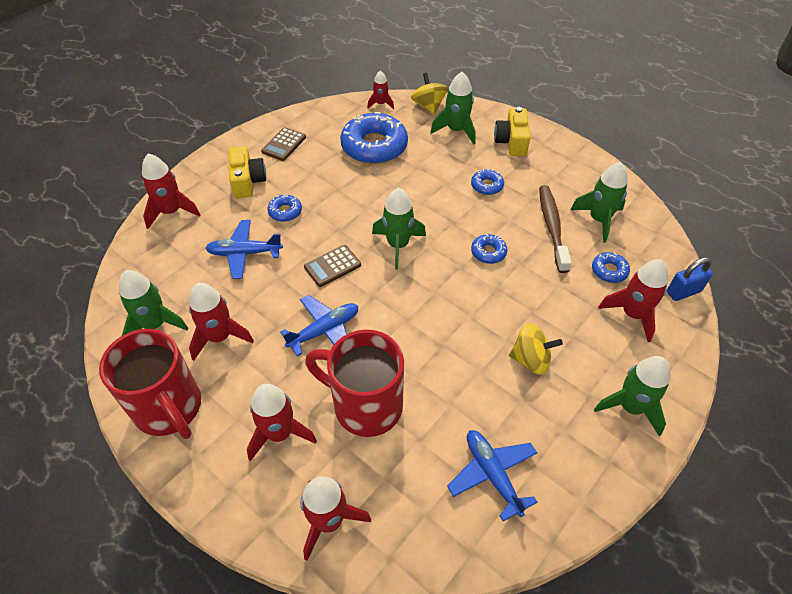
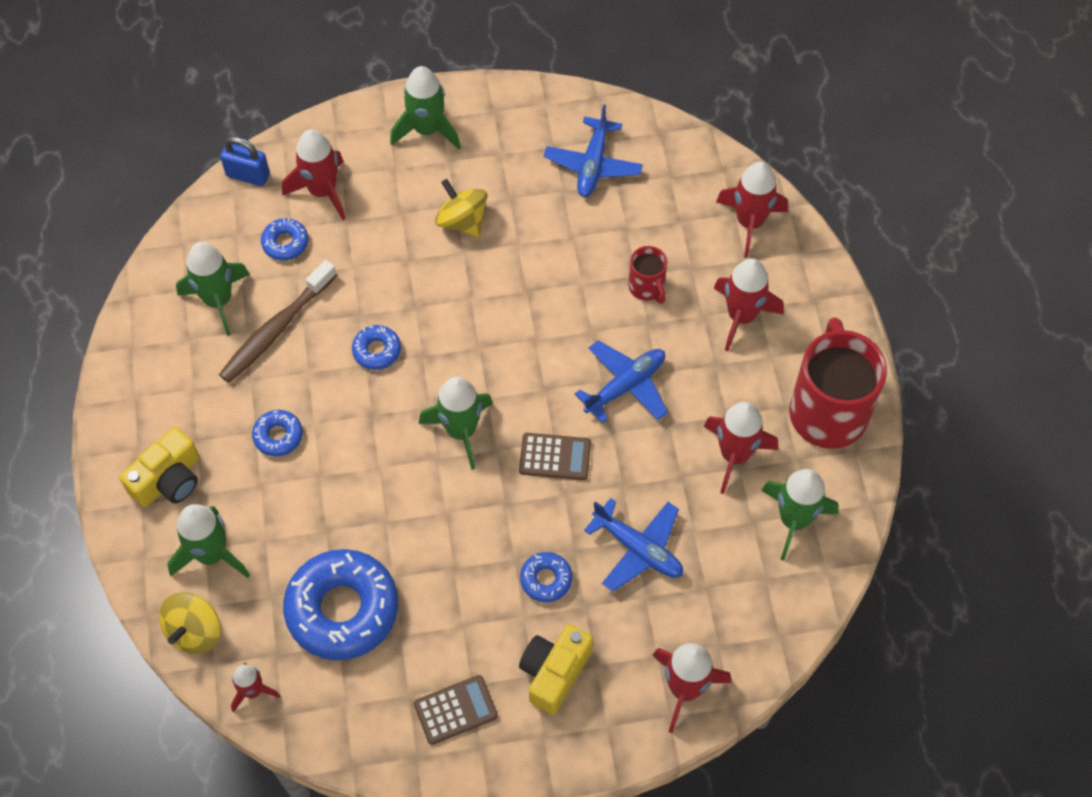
camera: 140 degrees left, 10 degrees up
(324, 330) = (625, 386): blue plane -> blue plane turned 135 degrees clockwise
(365, 405) = (647, 287): red mug -> red mug, size x0.47

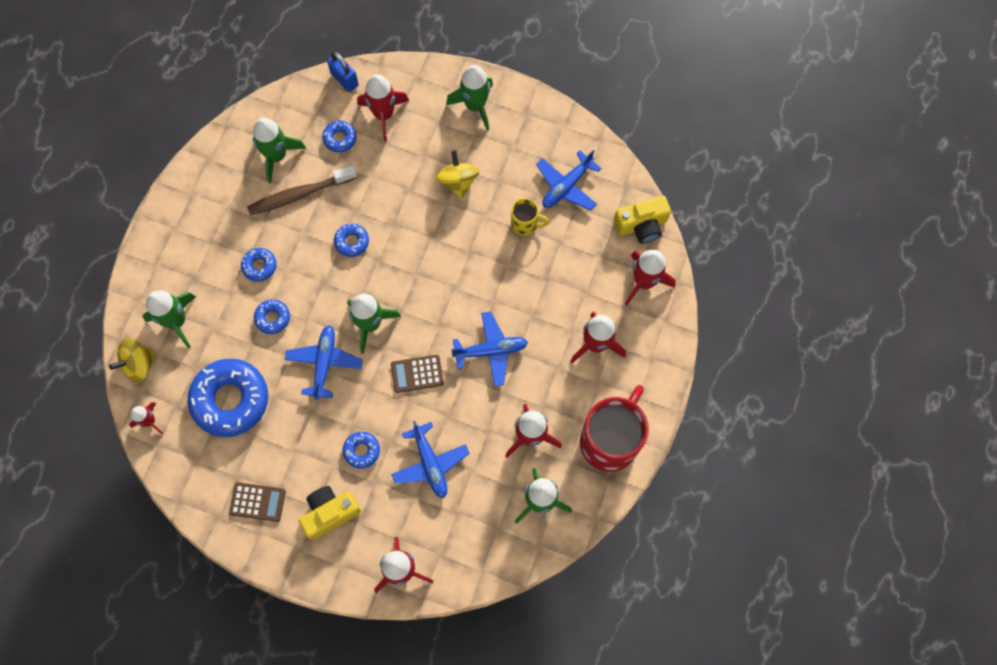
camera: 30 degrees right, 10 degrees up
(168, 479) = (180, 259): yellow camera -> yellow camera (641, 225)
(334, 487) = (272, 318): none -> blue donut
(433, 504) = (324, 363): none -> blue plane
(555, 457) = (417, 374): brown calculator -> brown calculator turned 135 degrees clockwise
(572, 228) = (525, 224): none -> yellow mug
(647, 287) = (547, 291): red mug -> none

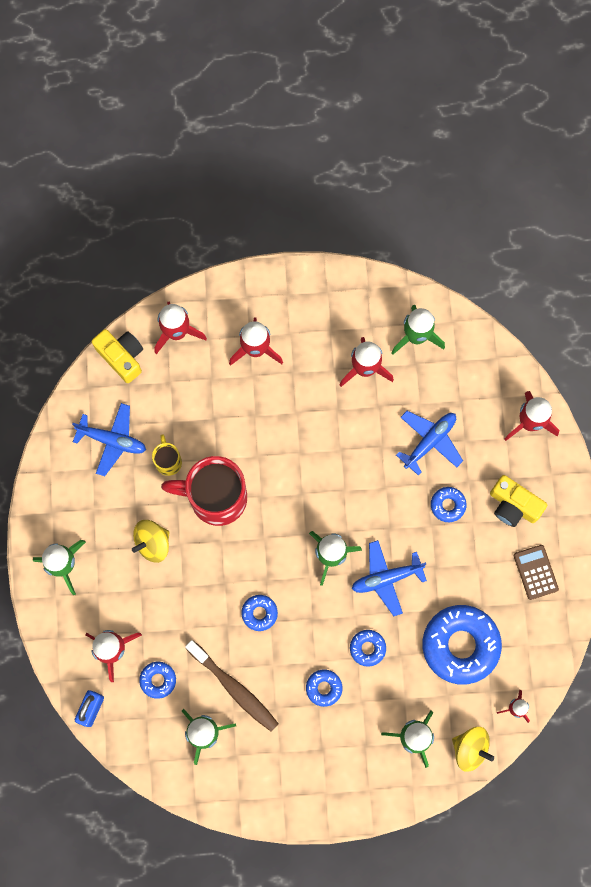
camera: 115 degrees left, 5 degrees up
(417, 374) = (356, 491): brown calculator -> none
(490, 351) = (305, 437): blue plane -> none
(610, 440) = (336, 301): red mug -> red mug (216, 497)

